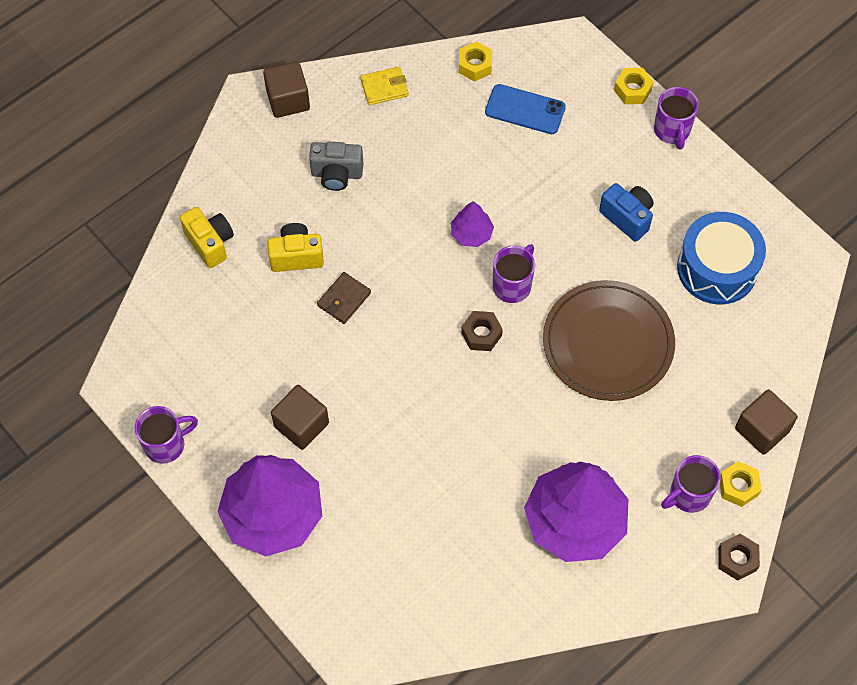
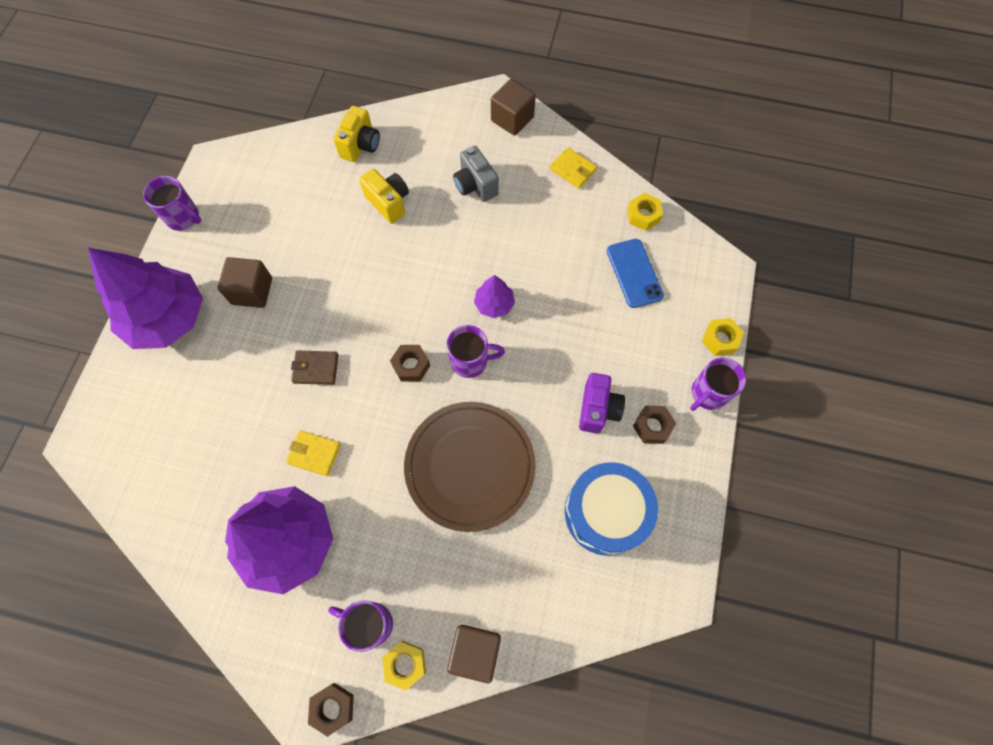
camera: 55 degrees right, 5 degrees up
(344, 299) = (374, 254): brown wallet -> brown wallet (316, 368)
(508, 458) = (314, 454): none -> yellow wallet
(627, 217) = (598, 409): blue camera -> purple camera
(670, 188) = (652, 426): none -> brown nut

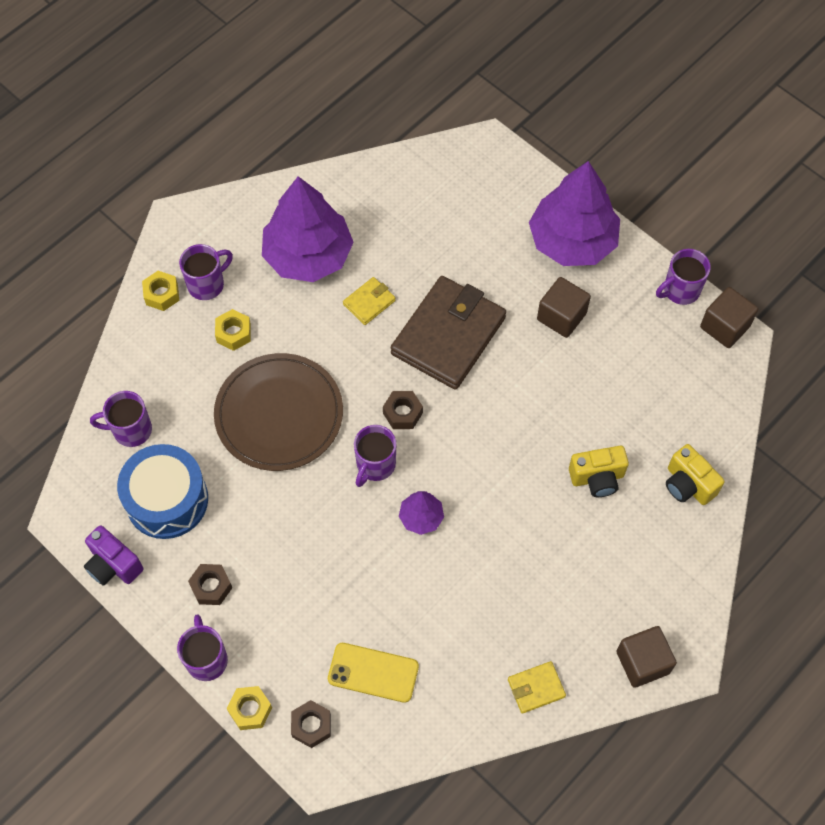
camera: 120 degrees right, 5 degrees down
(316, 368) = (448, 335): brown wallet -> brown wallet, size x2.29
(333, 707) = (167, 236): brown nut -> brown nut (311, 726)
(475, 185) = (572, 573): grey camera -> none
(475, 651) = (136, 345): brown cube -> brown cube (725, 326)
(563, 592) = (131, 430): none -> purple mug
(598, 409) = (258, 549): purple camera -> purple camera (113, 565)
(634, 273) = (373, 672): blue phone -> yellow phone
(643, 215) = (434, 728): yellow nut -> yellow nut (233, 333)

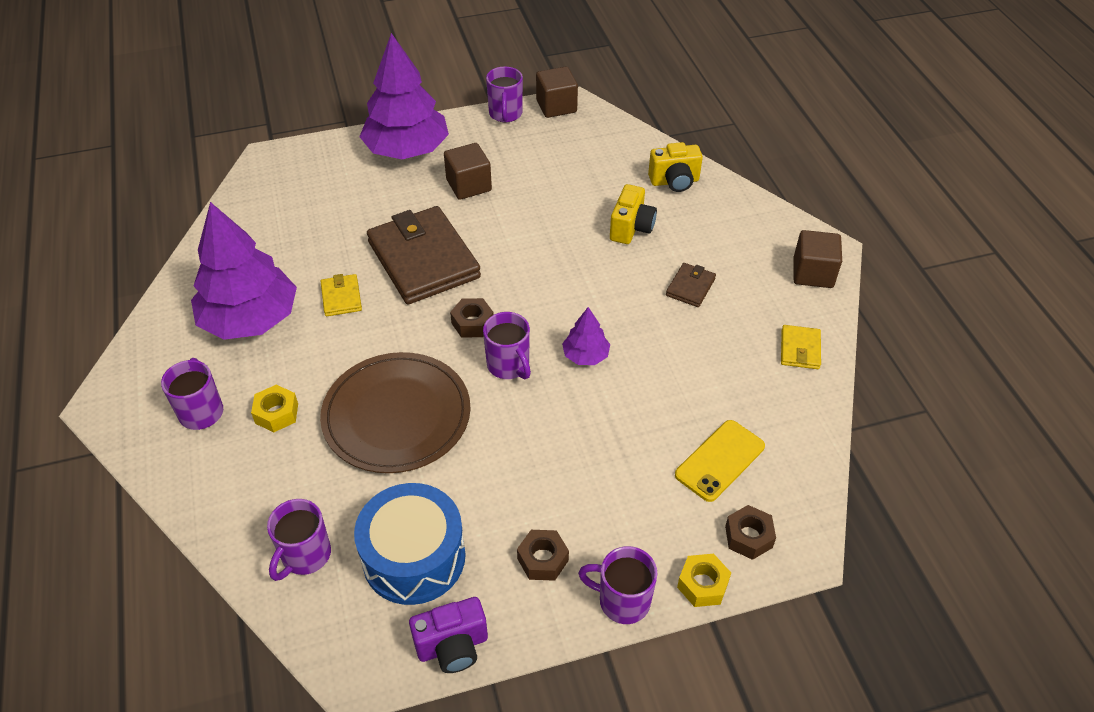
camera: 60 degrees left, 15 degrees down
(162, 294) = (174, 455): yellow nut -> none
(554, 563) = (690, 287): none -> brown wallet

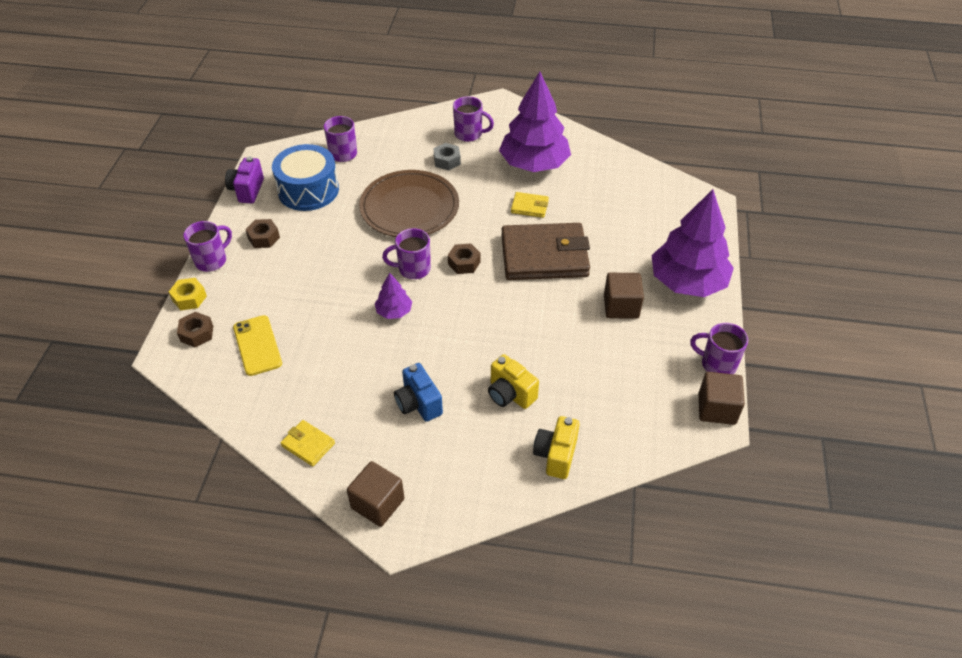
camera: 115 degrees right, 0 degrees up
(276, 413) = (447, 161): yellow nut -> grey nut
(690, 287) = (418, 404): brown wallet -> blue camera

